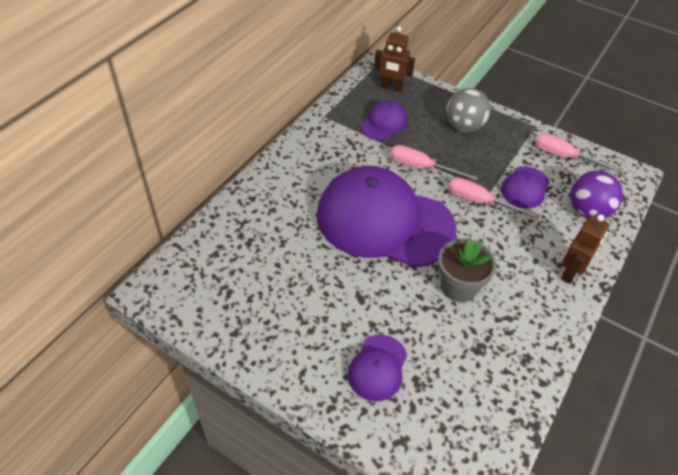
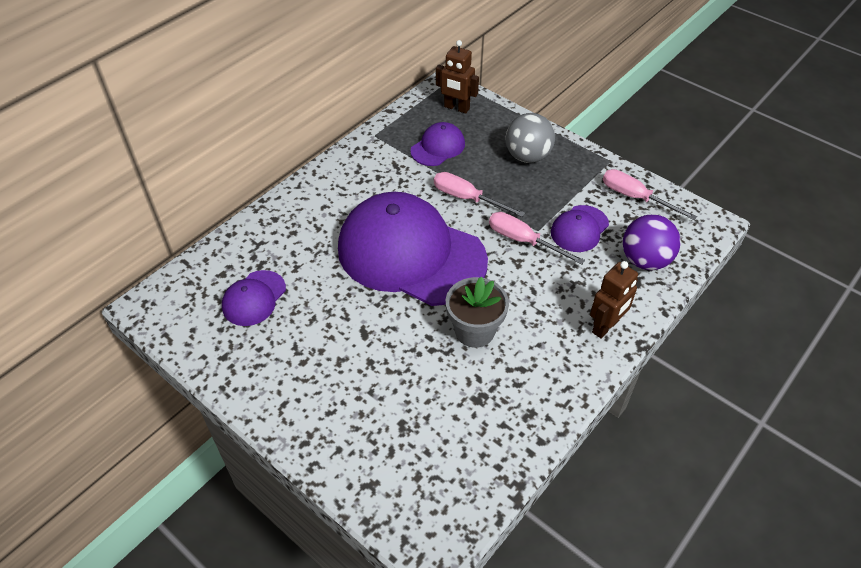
camera: 10 degrees right, 0 degrees up
(377, 367) = (364, 407): purple cap -> purple cap (254, 298)

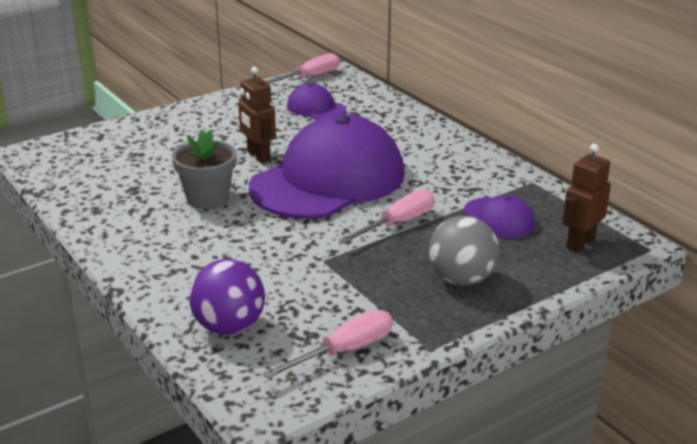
camera: 105 degrees right, 20 degrees down
(523, 241) = (311, 247): pink screwdriver -> pink screwdriver (310, 77)
(579, 229) = (309, 290): purple cap -> none
(606, 327) = (155, 273): brown robot -> brown robot (258, 156)

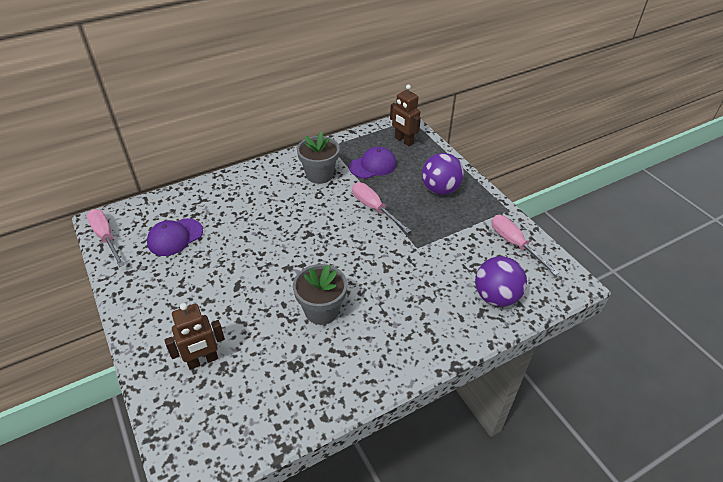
camera: 85 degrees left, 15 degrees up
(258, 156) = (255, 277): brown robot -> brown robot (203, 360)
(328, 180) = (306, 238): purple cap -> none
(459, 179) = (319, 175): none -> grey flower pot
(461, 279) = (440, 189): grey ball -> purple ball

